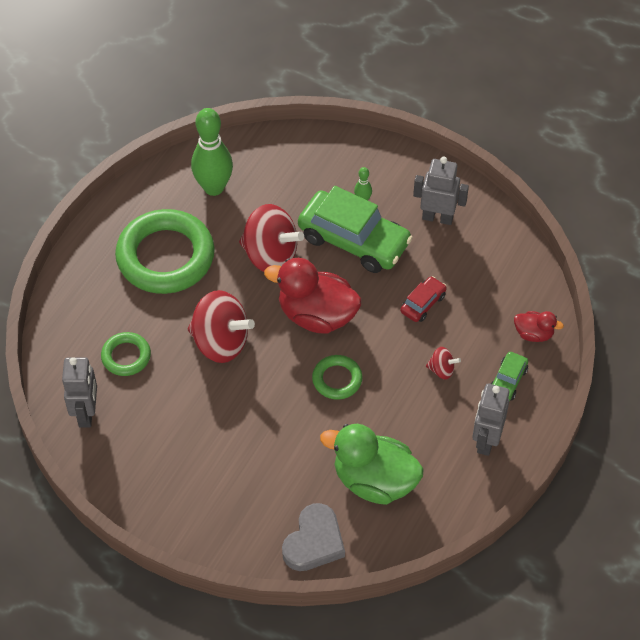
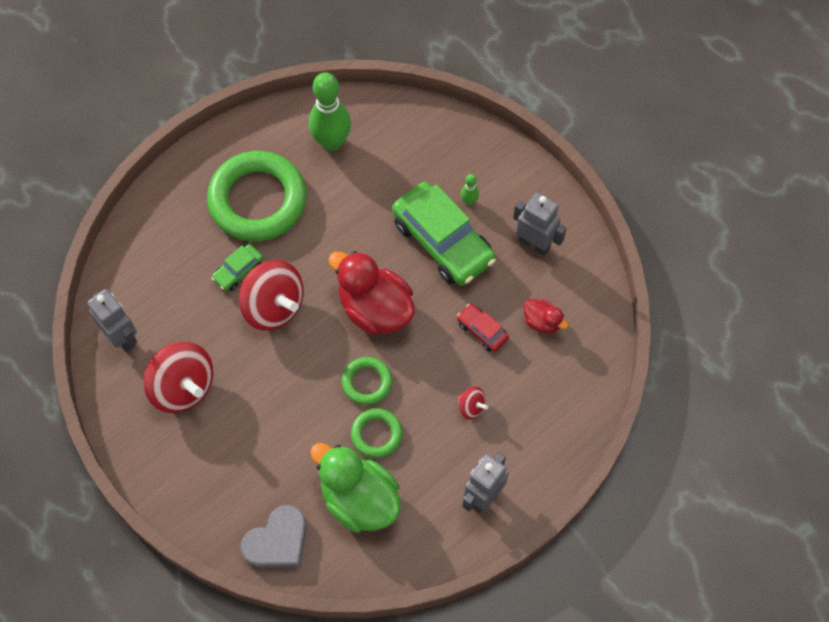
camera: 20 degrees right, 10 degrees up
(86, 413) = (122, 337): grey robot -> grey robot turned 60 degrees counterclockwise
(126, 356) = (181, 291): green ring -> green ring (376, 434)
(270, 255) = (356, 231): red spinning top -> red spinning top (183, 387)
(423, 303) = (482, 331): red car -> red car turned 105 degrees counterclockwise
(507, 381) = (530, 441): green car -> green car (238, 271)
(534, 334) = (577, 399): red duck -> red duck (542, 322)

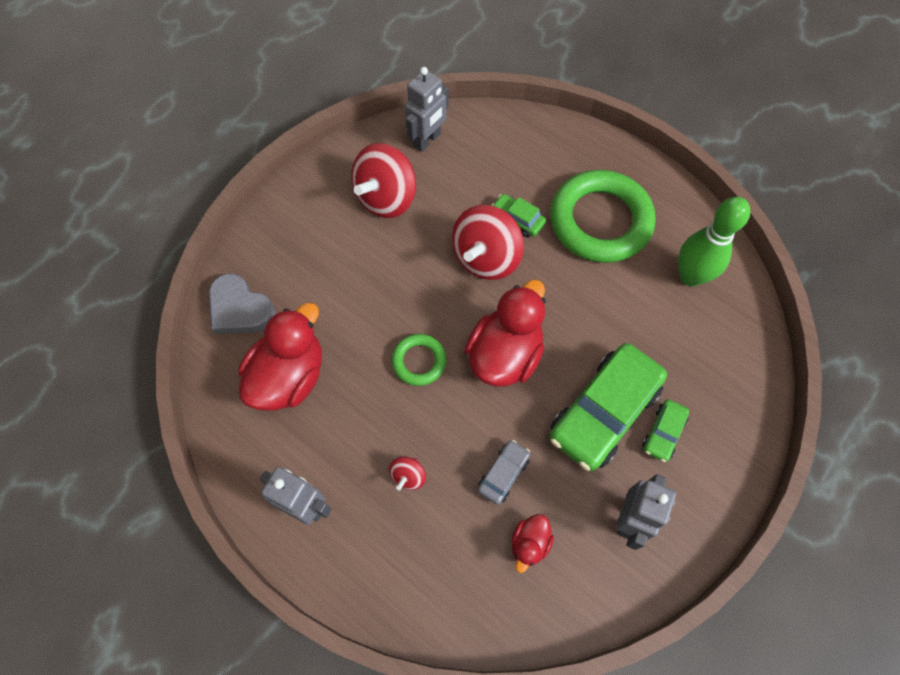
camera: 80 degrees right, 0 degrees up
(359, 499) = (289, 377): green duck -> red duck
(376, 434) = (362, 381): green ring -> none
(469, 201) = (663, 433): green bowling pin -> green car
(482, 331) = (503, 474): red car -> grey car

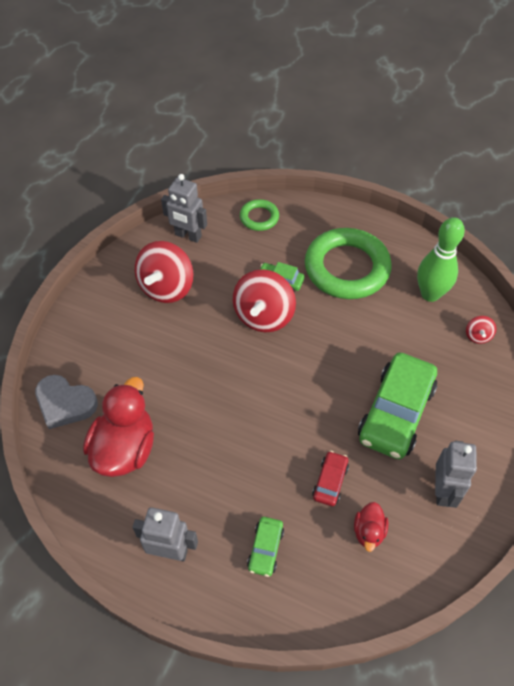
camera: 15 degrees left, 10 degrees down
(408, 476) = (251, 504): red spinning top -> red spinning top (477, 336)
(419, 361) = (233, 409): green ring -> green ring (259, 217)
(427, 140) = (188, 236): grey robot -> grey robot turned 90 degrees clockwise
(503, 474) = (330, 481): grey car -> red car
(505, 354) = (302, 387): red duck -> none
(663, 433) = (447, 417): green car -> green car (265, 549)

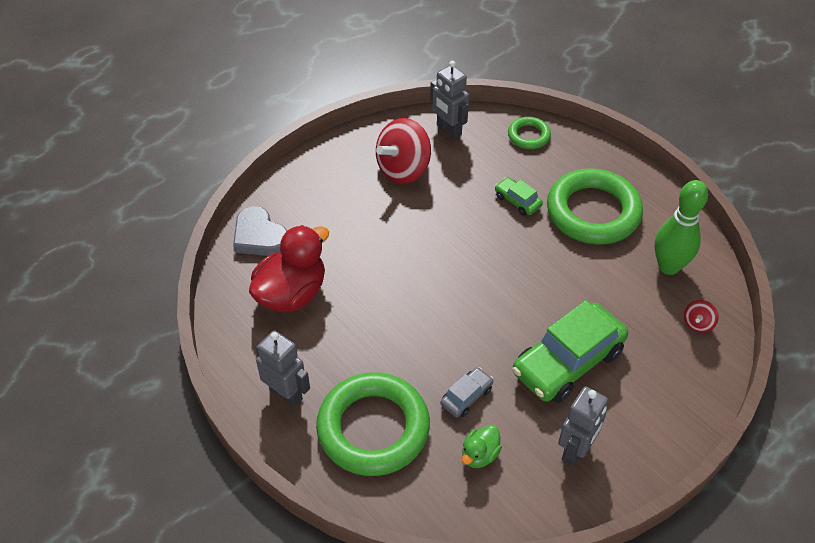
camera: 25 degrees right, 5 degrees down
(264, 316) = (483, 227): red spinning top -> none
(265, 549) = (373, 428): green car -> green ring
(330, 481) = (466, 396): red car -> grey car
(368, 532) = (479, 455): red duck -> green duck

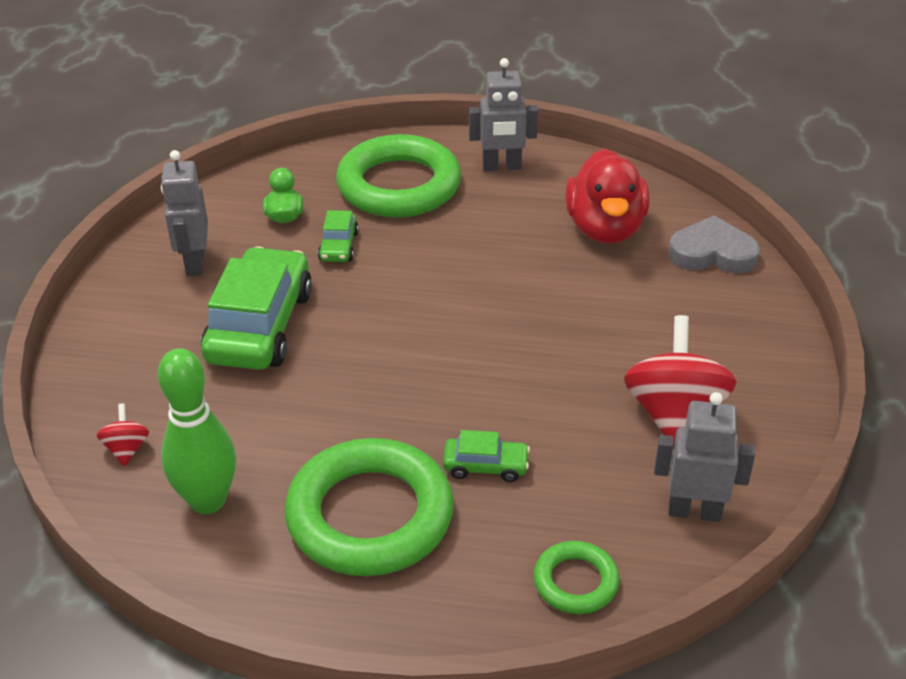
camera: 140 degrees right, 10 degrees down
(466, 396) = (339, 246): grey car -> green car

